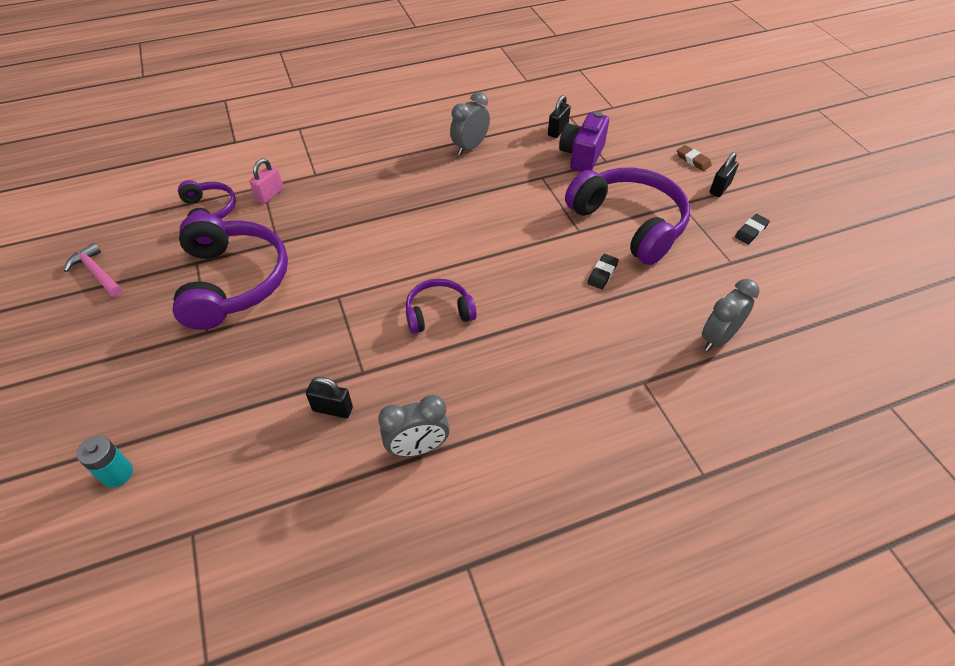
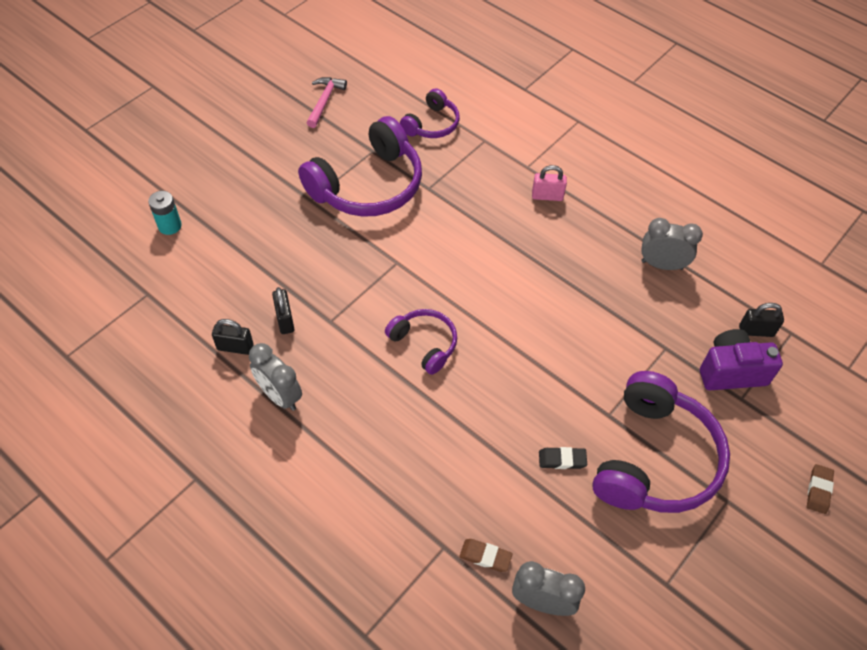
camera: 60 degrees right, 5 degrees up
(270, 195) = (479, 151): pink padlock -> pink padlock (547, 196)
(664, 357) = (485, 556): none -> brown eraser
(720, 188) = (788, 536): black padlock -> black padlock (235, 347)
(751, 231) = (736, 593): black eraser -> none

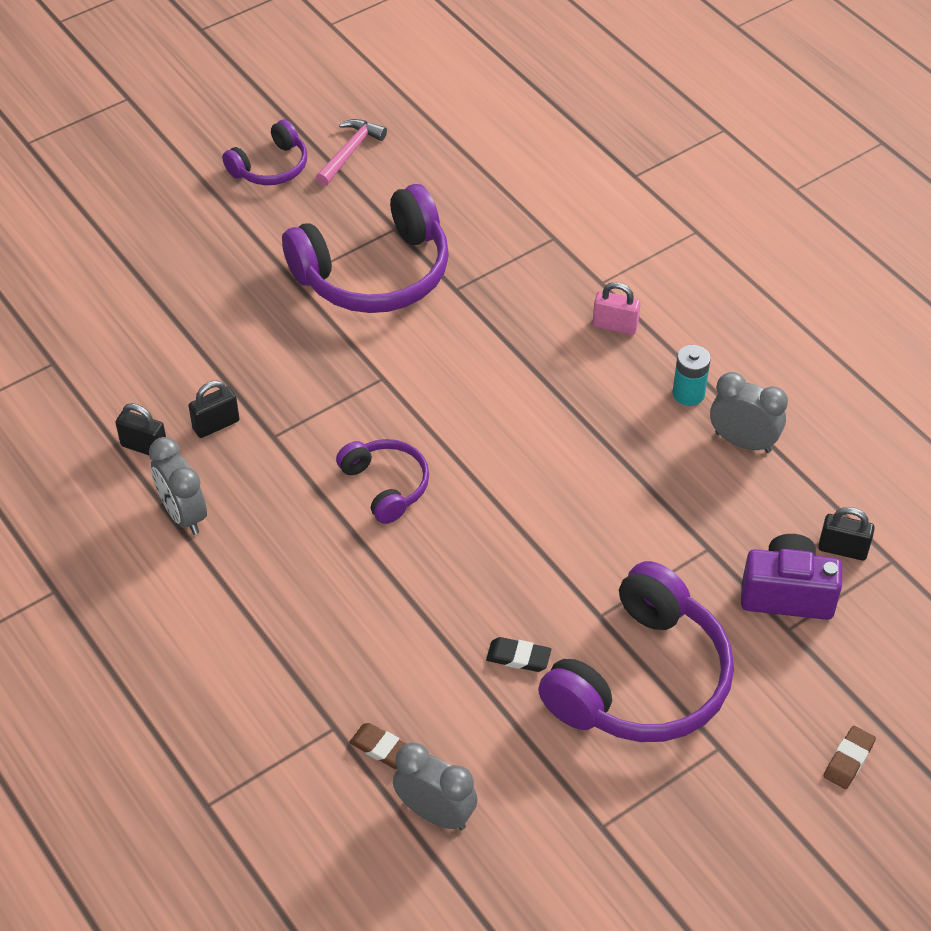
camera: 15 degrees right, 5 degrees down
(170, 226) = (102, 283): turquoise battery -> turquoise battery (688, 394)
(285, 320) = (216, 425): black padlock -> black padlock turned 60 degrees clockwise
(432, 124) = (487, 205): purple headphones -> purple headphones (270, 167)

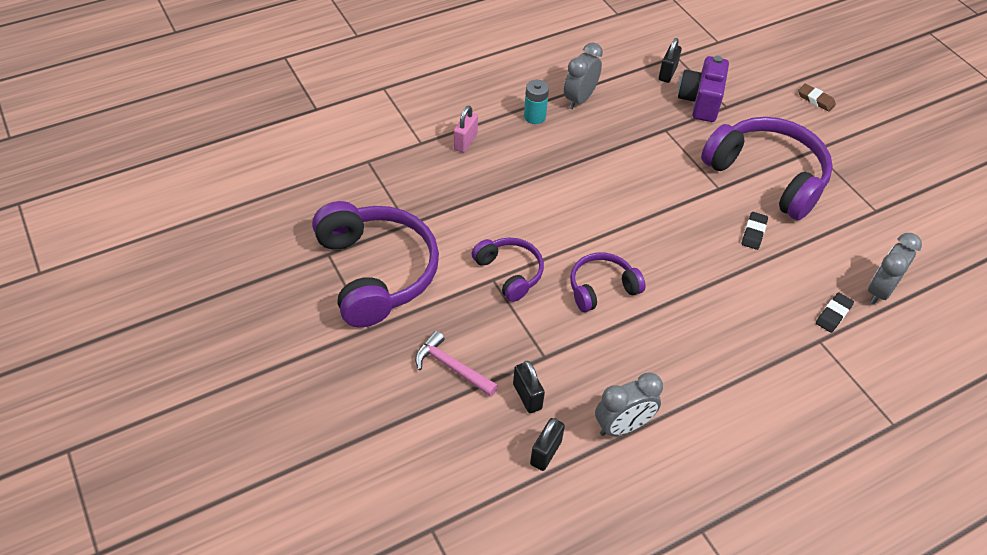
camera: 85 degrees left, 0 degrees up
(270, 167) = (220, 334): purple headphones -> purple headphones (510, 273)
(350, 152) = (223, 274): pink hammer -> pink hammer (451, 367)
(382, 748) = (833, 314): brown eraser -> black eraser

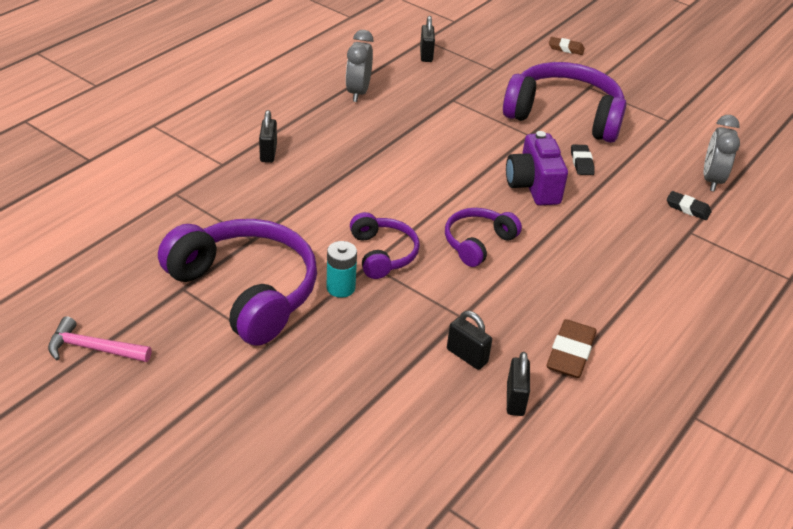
camera: 25 degrees left, 10 degrees down
(451, 367) = (377, 353): pink hammer -> pink hammer (93, 348)
(465, 142) = (268, 153): pink padlock -> black padlock
(510, 273) = (382, 254): purple headphones -> purple headphones turned 45 degrees clockwise
(534, 116) = (324, 116): turquoise battery -> turquoise battery (340, 288)
(622, 426) = (570, 353): grey clock -> brown eraser
(700, 102) = (470, 71): purple camera -> purple camera (533, 186)
(833, 314) = (688, 208): black eraser -> black eraser turned 75 degrees counterclockwise

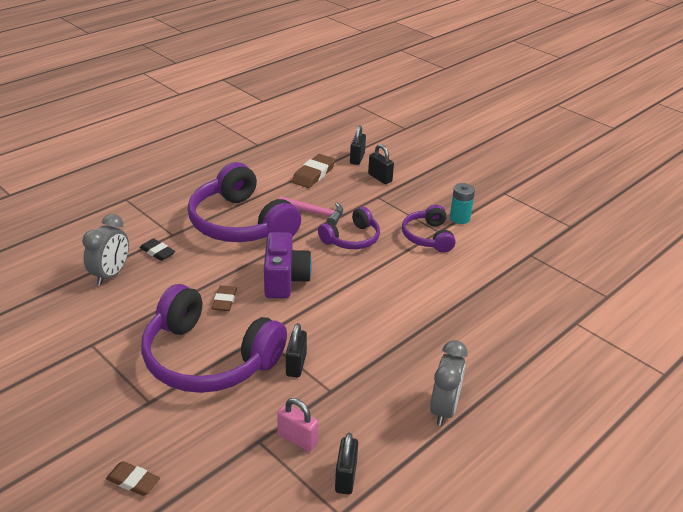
camera: 170 degrees left, 5 degrees down
(93, 348) = (612, 199): pink hammer -> pink hammer (315, 213)
(246, 291) = (526, 221): purple headphones -> purple headphones (241, 223)
(268, 153) = (534, 332): black padlock -> black padlock (296, 365)
(467, 71) = (297, 439): none -> pink padlock
(581, 162) = (224, 301): black eraser -> brown eraser

